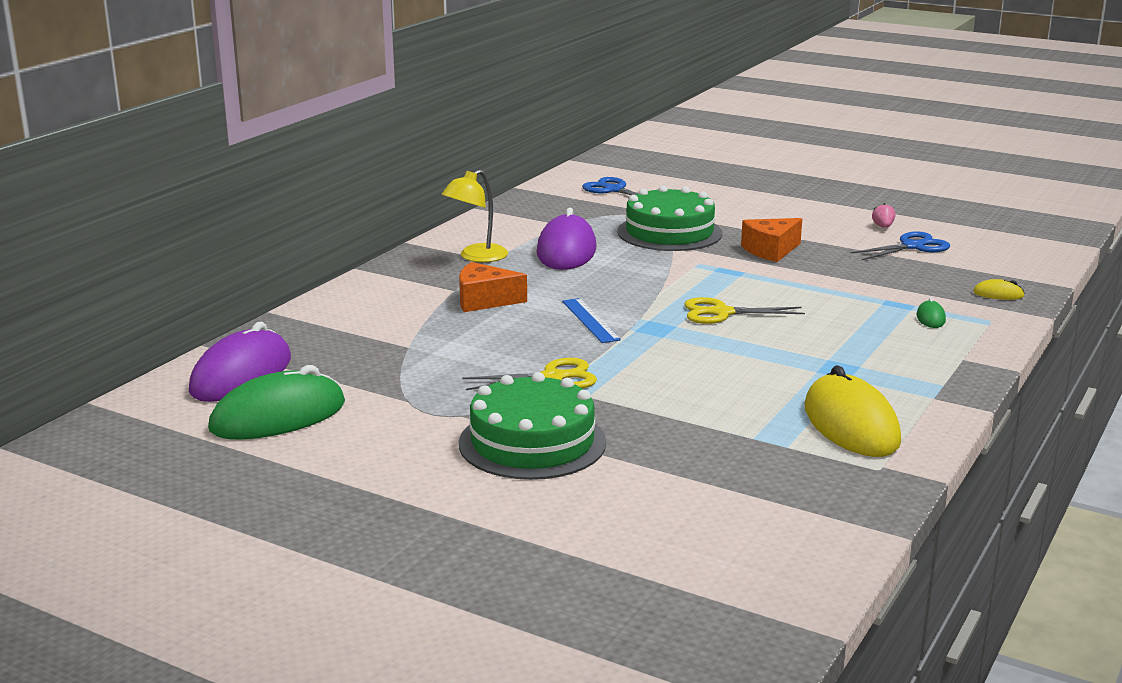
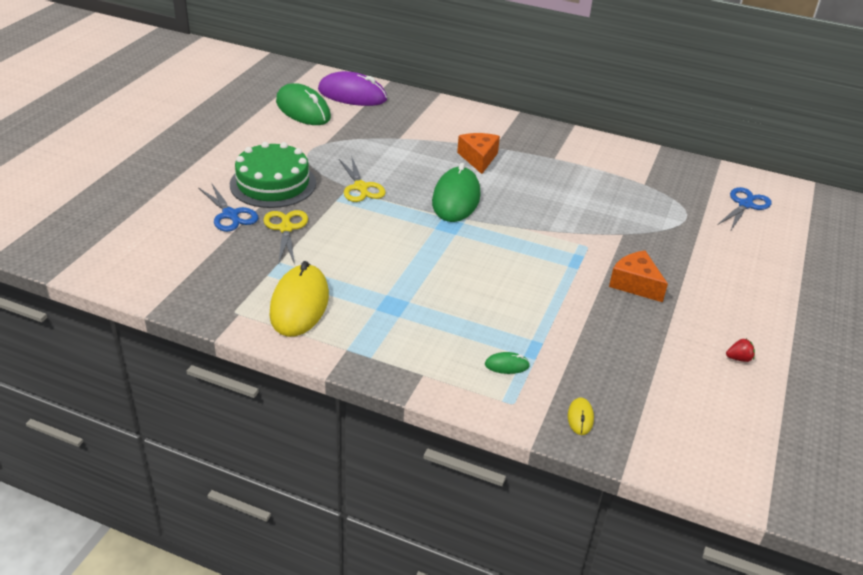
camera: 80 degrees right, 15 degrees up
(476, 257) = (557, 151): yellow lamp -> none
(566, 251) = (586, 186): purple mouse -> none
(590, 320) = (456, 199): blue ruler -> green mouse
(669, 232) = (652, 232): green cake -> none
(721, 313) = (485, 254): yellow scissors -> yellow scissors (286, 228)
(851, 424) = (299, 304): yellow mouse -> yellow mouse turned 60 degrees counterclockwise
(883, 227) = (738, 358): pink strawberry -> red strawberry
(913, 246) = (690, 374): blue scissors -> blue scissors (230, 215)

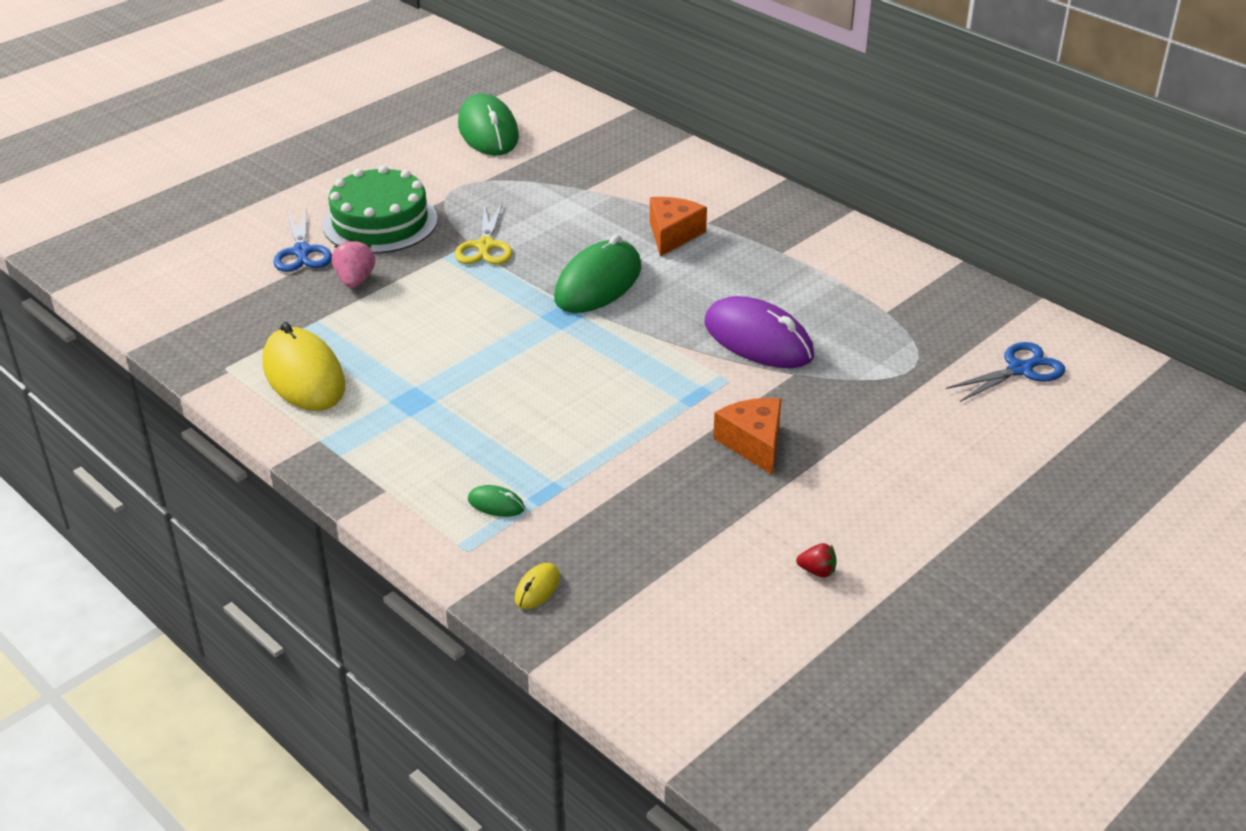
camera: 25 degrees right, 0 degrees up
(286, 228) = (355, 280): yellow scissors -> pink strawberry
(299, 304) = (304, 375): yellow mouse -> yellow mouse turned 60 degrees counterclockwise
(352, 95) = (568, 121): purple mouse -> purple mouse (758, 340)

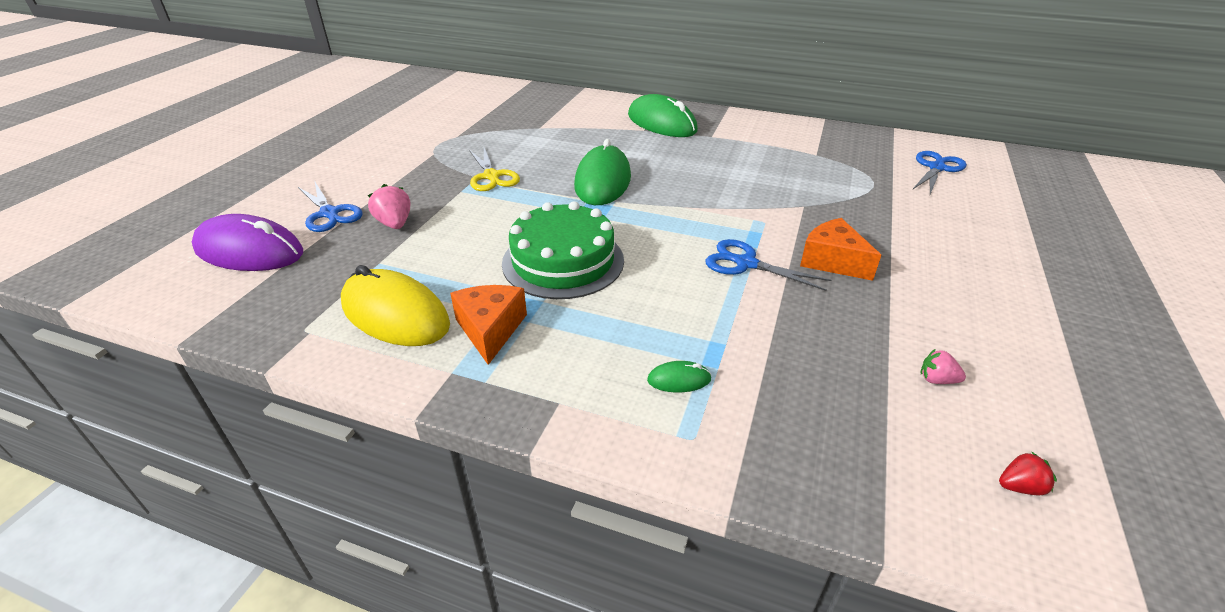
camera: 25 degrees left, 0 degrees up
(380, 222) = (389, 178): green cake -> green cake (563, 261)
(488, 131) = (436, 109): green mouse -> green mouse (661, 123)
(537, 588) = (797, 455): yellow mouse -> none
(659, 419) = (745, 263): none -> blue scissors
(672, 234) = (627, 141): orange cheese -> orange cheese (490, 329)
(722, 577) = (937, 380): none -> pink strawberry
(758, 340) = (755, 190): purple mouse -> purple mouse (249, 251)
(817, 571) = (997, 347): red strawberry -> red strawberry (1019, 487)

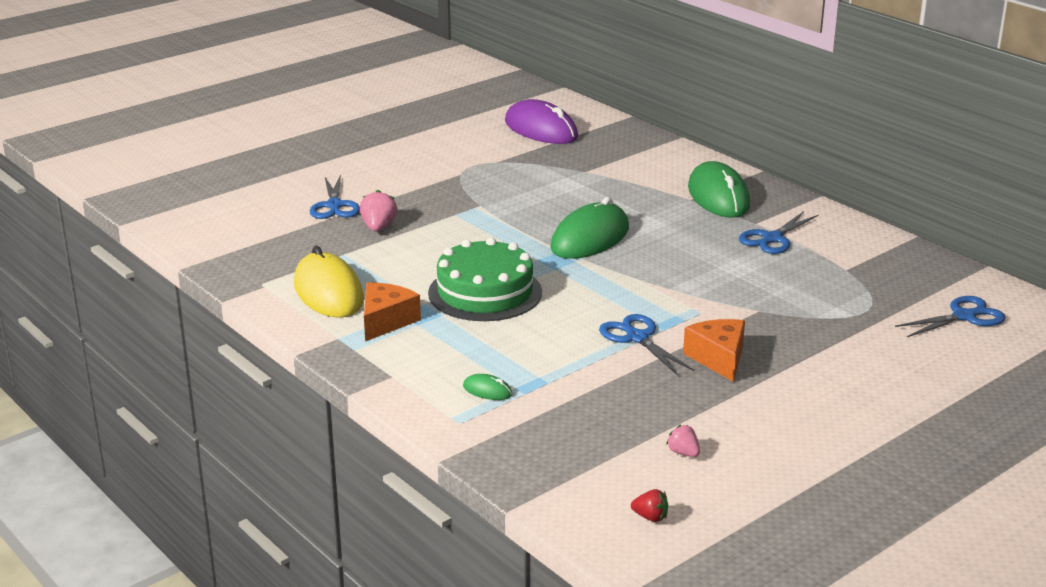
camera: 30 degrees right, 10 degrees down
(249, 251) = (258, 219): purple mouse -> purple mouse (541, 129)
(492, 177) = (493, 208): yellow scissors -> none
(738, 145) = (772, 239): none -> blue scissors

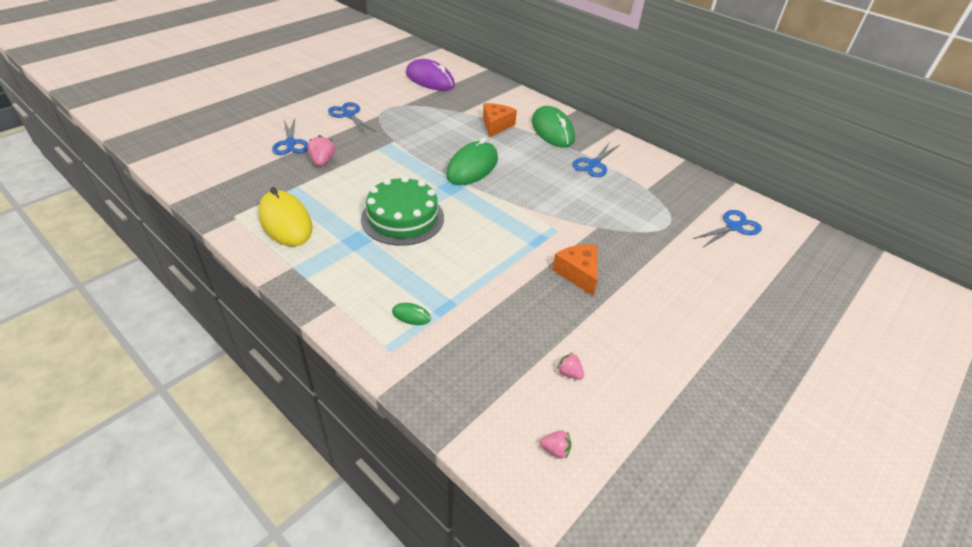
camera: 10 degrees left, 15 degrees up
(386, 321) = (330, 248): orange cheese -> orange cheese (496, 125)
(636, 337) = (516, 256): blue scissors -> blue scissors (348, 114)
(650, 517) = (555, 450): red strawberry -> pink strawberry

